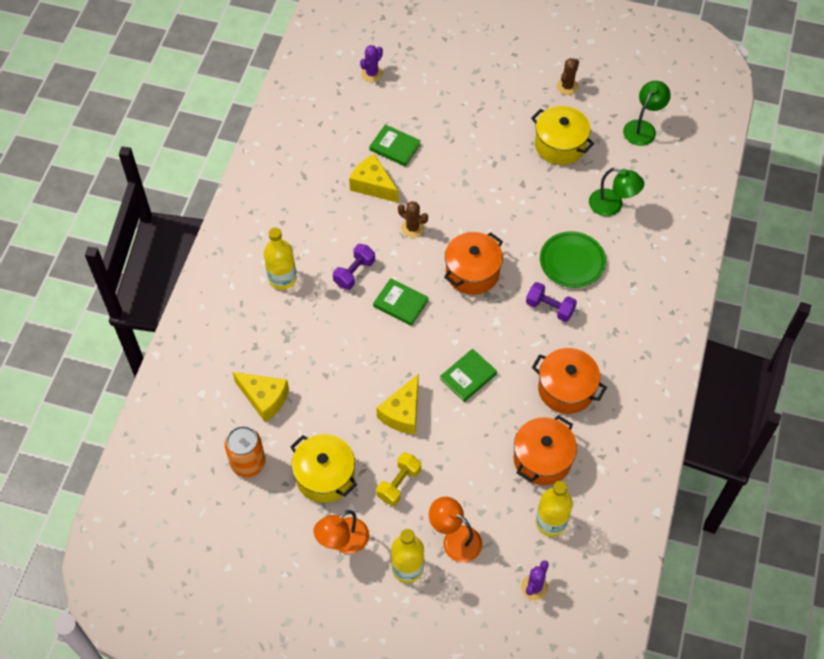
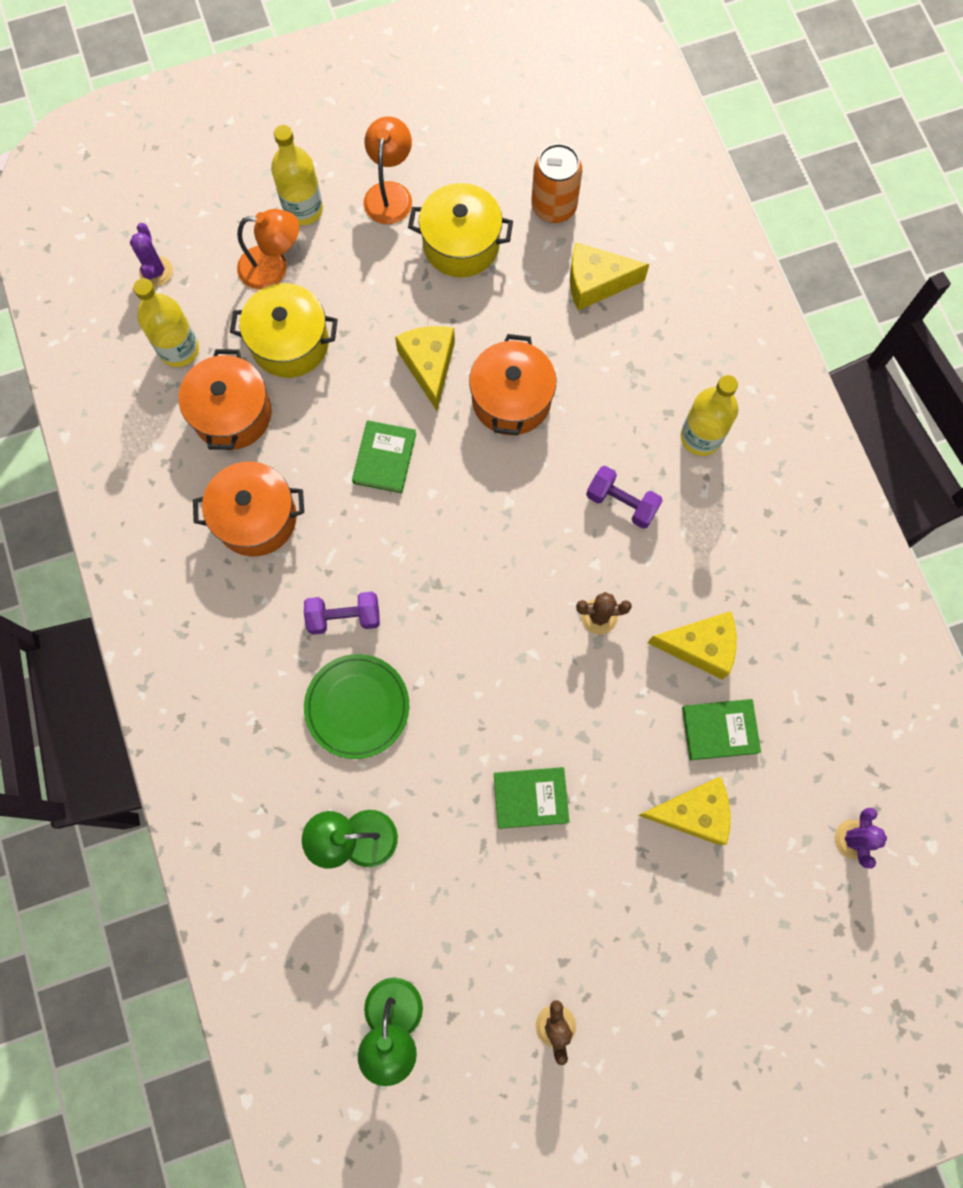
camera: 145 degrees right, 15 degrees up
(354, 273) = (621, 503): purple dumbbell -> purple dumbbell turned 60 degrees counterclockwise
(399, 484) = (375, 286): yellow dumbbell -> none
(400, 303) = (533, 499): green book -> green book (530, 798)
(437, 124) = (692, 813): none -> yellow cheese
(472, 272) = (476, 602): orange pot -> orange pot (511, 399)
(560, 145) = (495, 898): yellow pot -> yellow pot (290, 343)

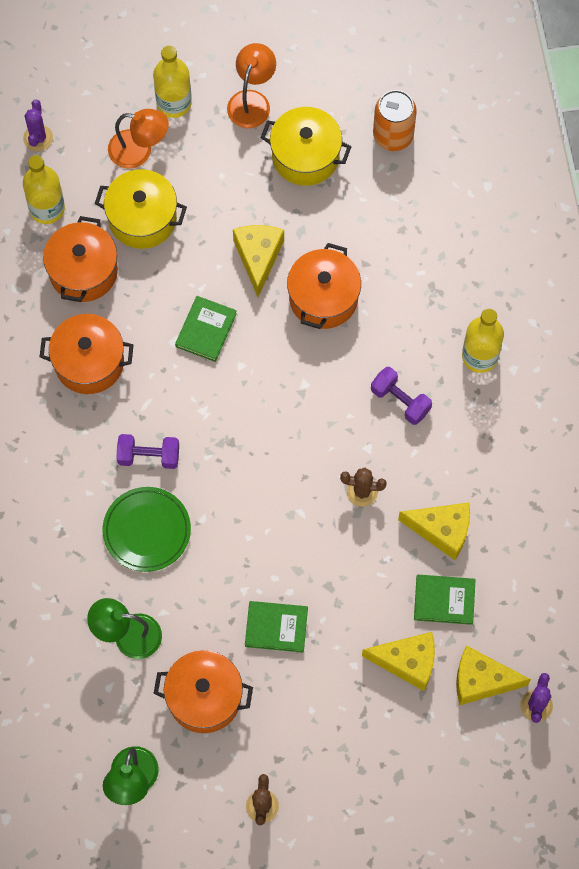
camera: 10 degrees right, 5 degrees down
(461, 900) = (204, 697): none -> orange pot
(596, 283) = (416, 209): yellow cheese -> yellow cheese (481, 680)

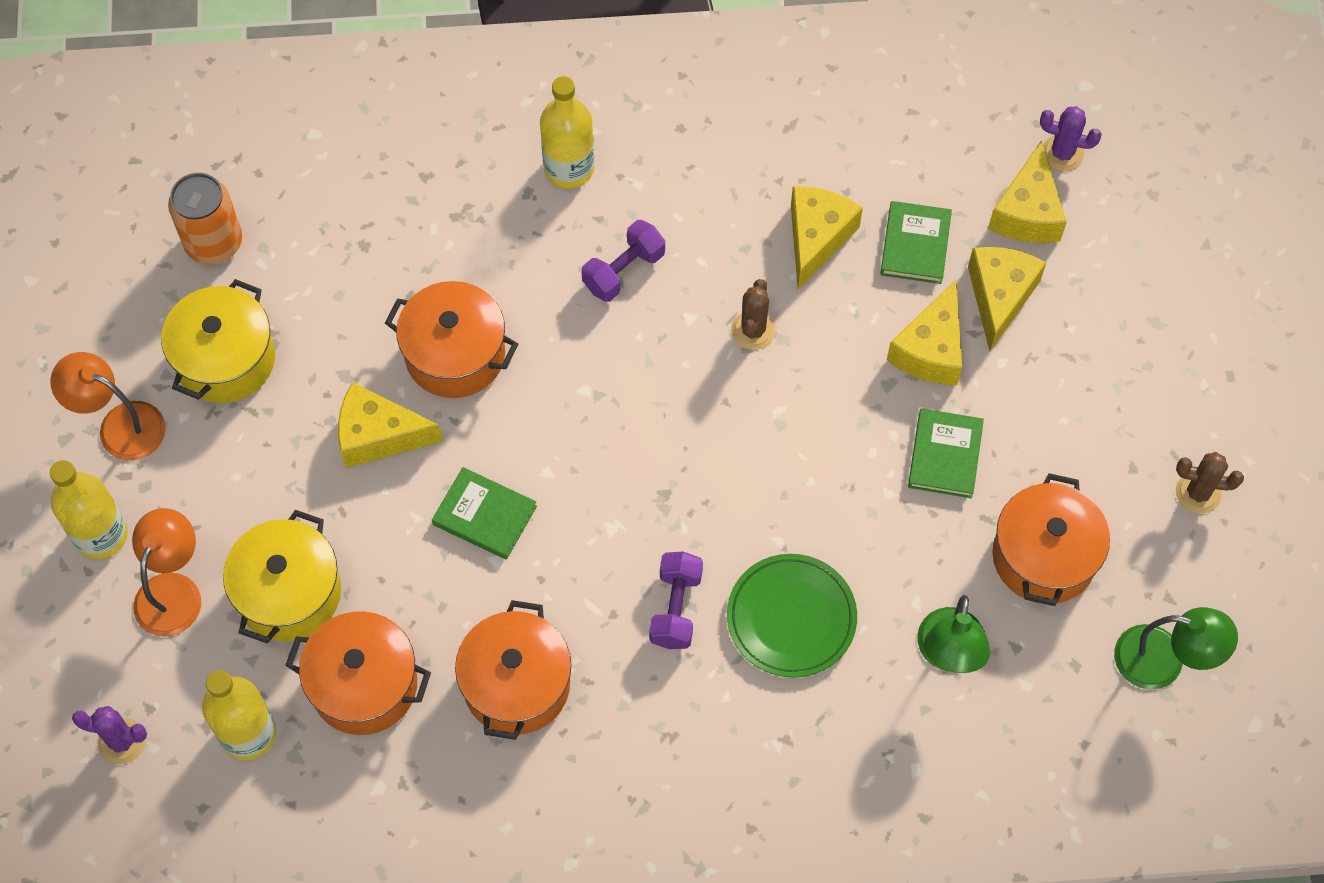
camera: 85 degrees left, 5 degrees down
(359, 614) = (930, 350): none -> yellow cheese

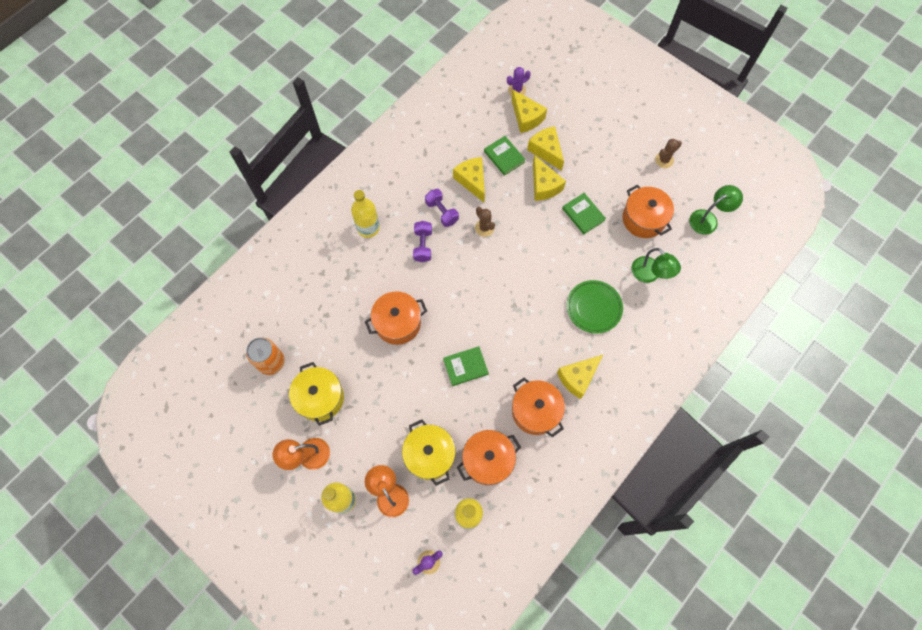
camera: 45 degrees left, 5 degrees up
(378, 435) = (402, 374): yellow cheese -> yellow cheese (577, 377)
(676, 608) = (557, 338): purple dumbbell -> purple dumbbell (442, 212)

